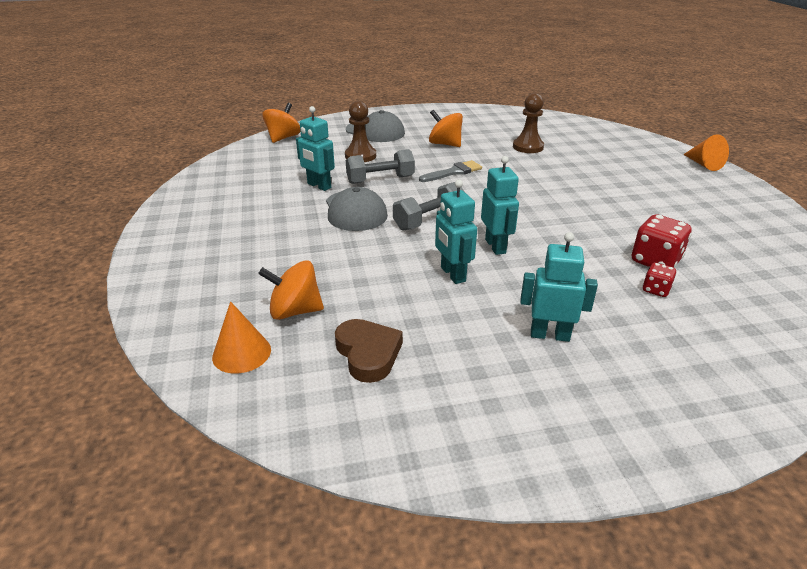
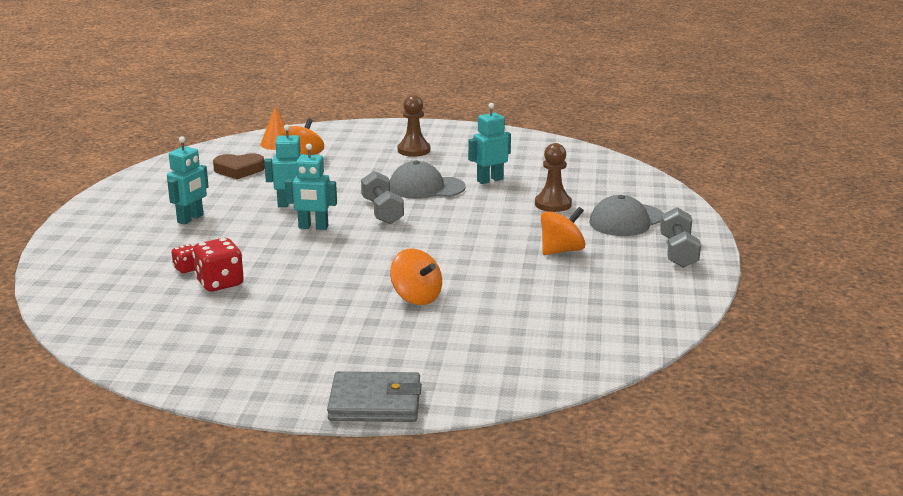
camera: 110 degrees right, 10 degrees down
(283, 138) = (629, 176): orange spinning top -> orange spinning top (416, 297)
(380, 180) = (484, 205): grey dumbbell -> grey dumbbell (678, 252)
(453, 172) = (476, 240): grey brush -> none
(528, 147) = (520, 297): brown pawn -> brown pawn (414, 150)
(703, 164) = (375, 402): orange cone -> grey wallet

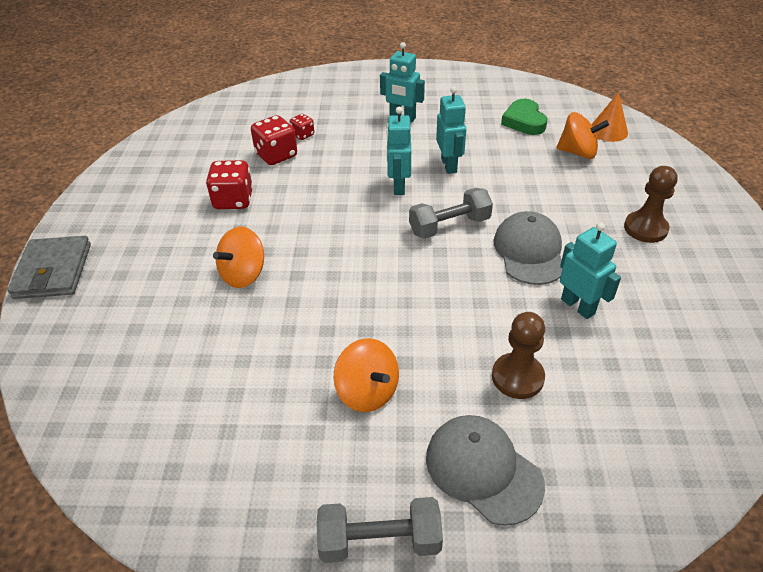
camera: 85 degrees right, 20 degrees up
(239, 170) = (524, 121): brown heart -> green heart
(293, 305) = (233, 200): none -> red dice

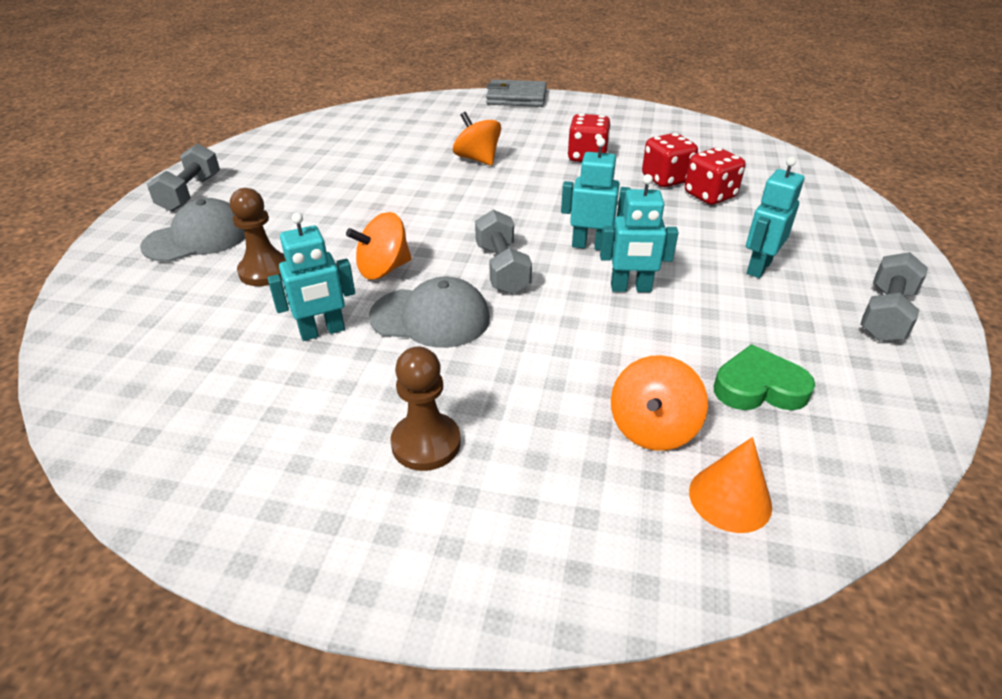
camera: 100 degrees right, 5 degrees down
(303, 135) = (710, 196): red dice -> red dice, size x1.80
(367, 392) = (311, 200): orange spinning top -> orange spinning top (383, 269)
(436, 82) = (885, 314): none -> grey dumbbell

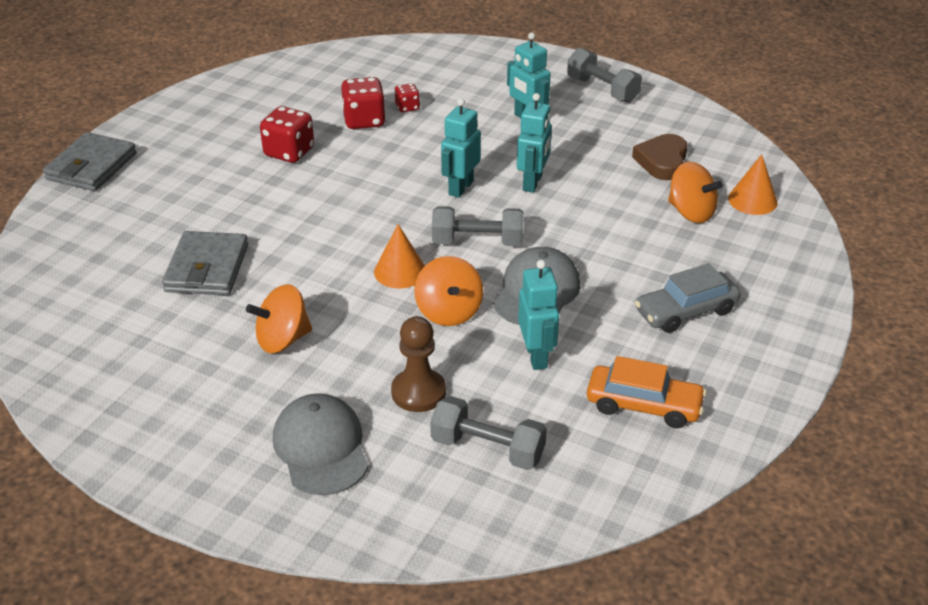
camera: 75 degrees left, 0 degrees up
(190, 193) = (195, 461): grey dumbbell -> grey dumbbell (487, 449)
(241, 422) = (643, 405): none -> orange car
(411, 156) = (207, 268): none -> grey wallet
(426, 443) = (686, 311): brown pawn -> grey car
(437, 235) = (400, 271): none -> orange cone
(477, 159) = (247, 222): orange spinning top -> orange spinning top (283, 340)
(710, 196) = (407, 107): red dice -> red dice, size x0.56
(759, 387) = (662, 161): green heart -> brown heart

